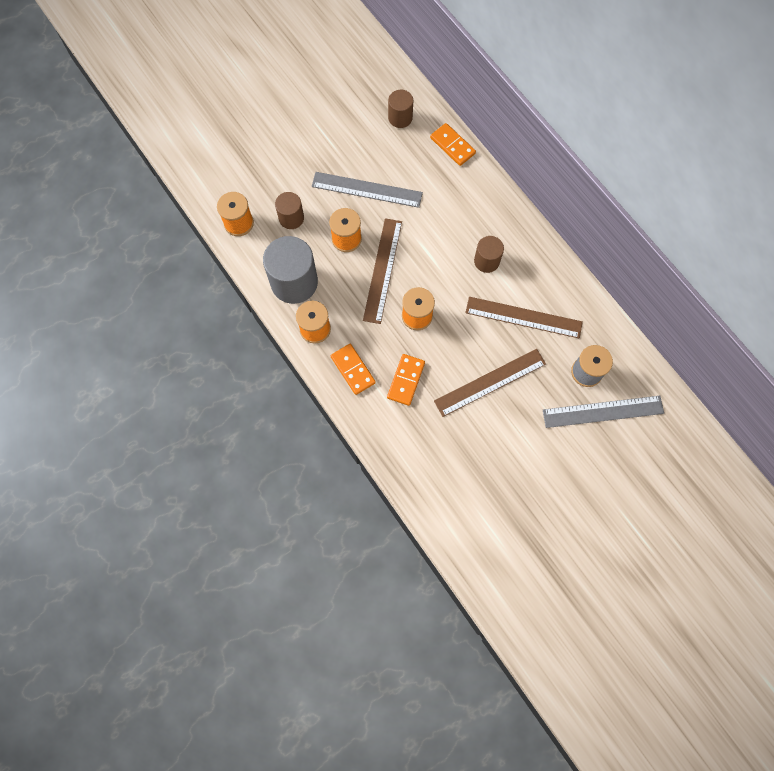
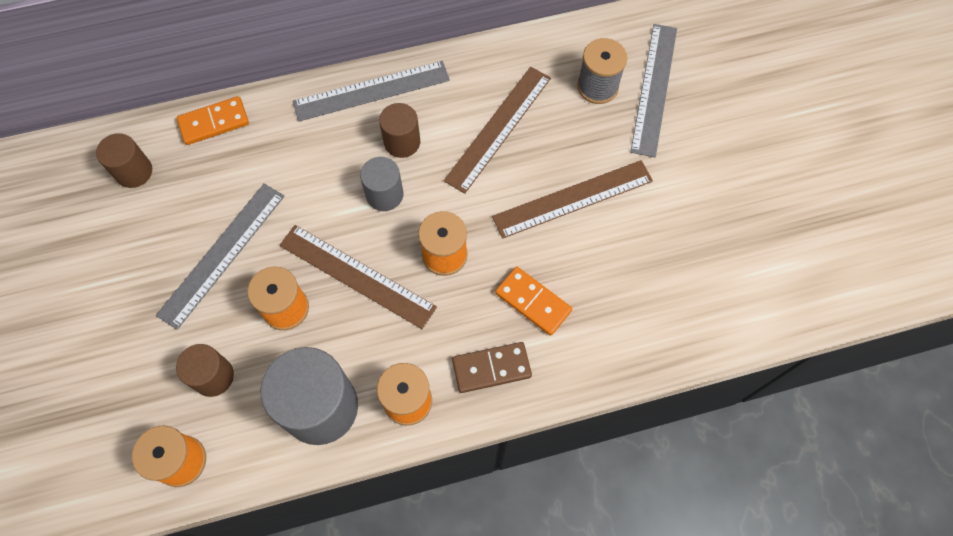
camera: 70 degrees left, 5 degrees down
(353, 370) = (491, 368): orange domino -> brown domino
(444, 265) = (384, 194): none -> grey cylinder
(490, 382) = (573, 199): brown ruler -> brown ruler turned 75 degrees clockwise
(517, 228) = (371, 91): none -> grey ruler

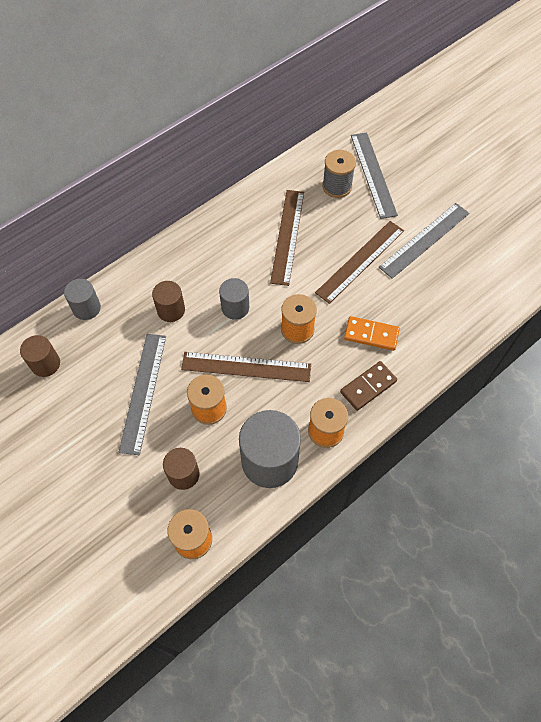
camera: 25 degrees left, 5 degrees down
(214, 122) = (86, 308): orange domino -> grey cylinder
(371, 91) = (188, 245): grey ruler -> grey ruler (424, 240)
(402, 142) = (228, 269): brown cylinder -> brown cylinder (171, 310)

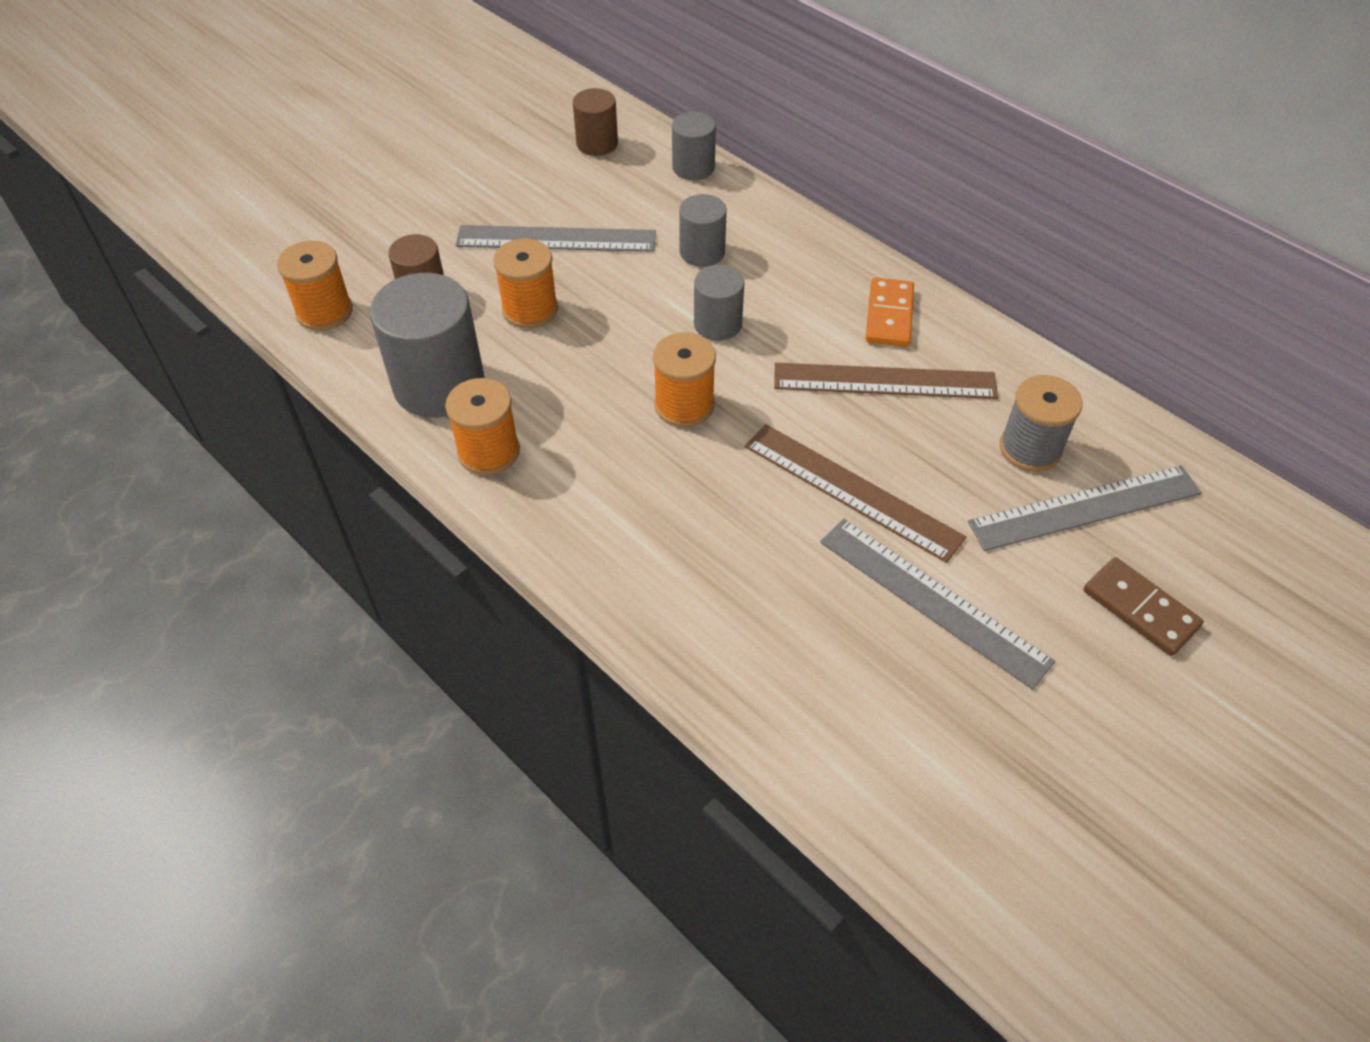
camera: 85 degrees right, 10 degrees down
(171, 310) = (702, 252): brown cylinder -> grey cylinder
(246, 367) = (605, 346): brown ruler -> none
(368, 387) = (574, 508): brown domino -> brown domino (1140, 609)
(371, 334) = (685, 511): orange domino -> orange domino (889, 315)

